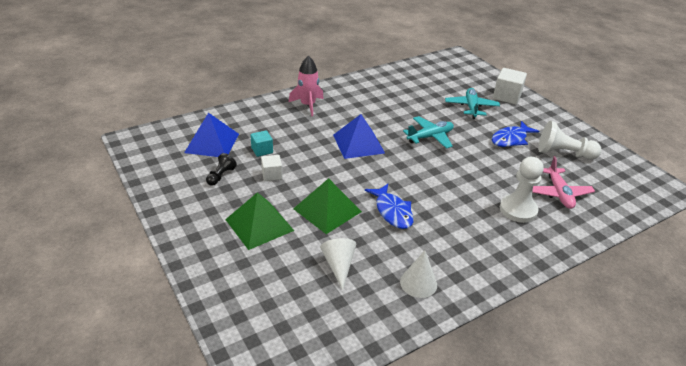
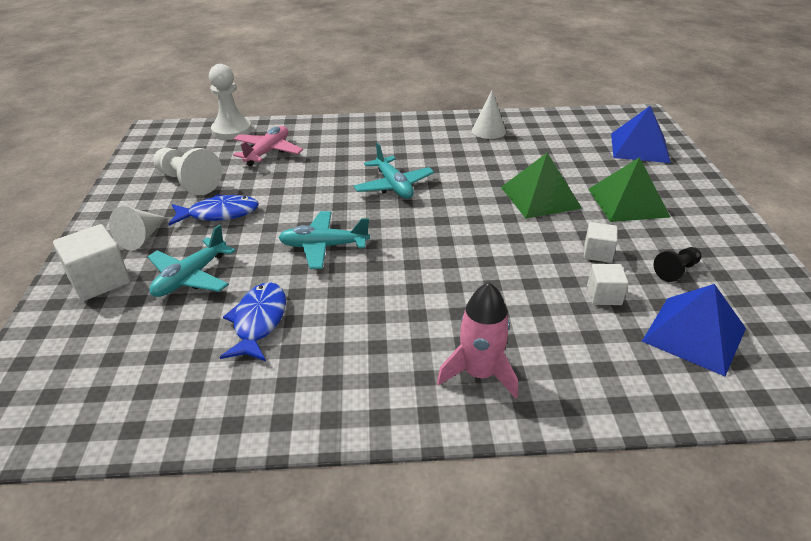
camera: 150 degrees left, 0 degrees up
(262, 150) = (604, 295): turquoise cube -> white cube
(338, 265) = (553, 155): white cone -> white cone (142, 237)
(358, 143) = (441, 265): blue pyramid -> blue pyramid (639, 147)
(392, 211) = (466, 179): blue fish -> blue fish (258, 322)
(436, 189) = (393, 186): none -> turquoise plane
(518, 210) = (332, 150): white pawn -> white pawn (232, 130)

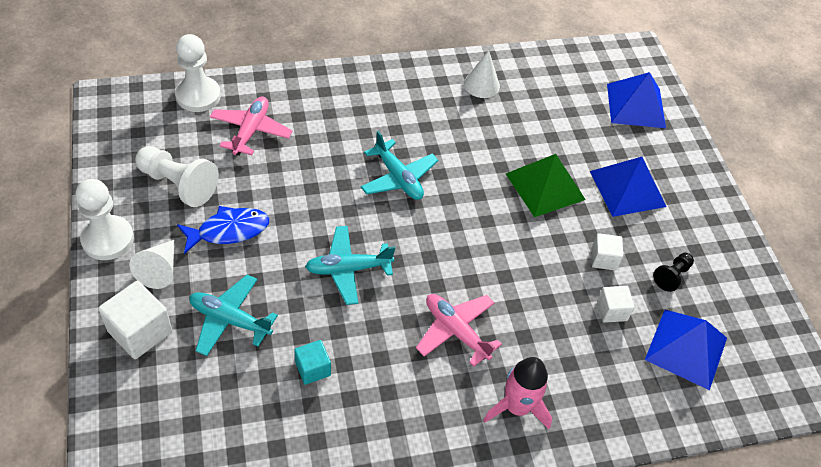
camera: 15 degrees left, 15 degrees up
(106, 214) = (107, 239): none -> white pawn
(191, 277) = (230, 320): turquoise plane -> turquoise plane turned 90 degrees clockwise
(258, 322) = (313, 368): blue fish -> turquoise cube
(423, 301) = (456, 331): none -> pink plane
(628, 202) = (627, 188): green pyramid -> blue pyramid

